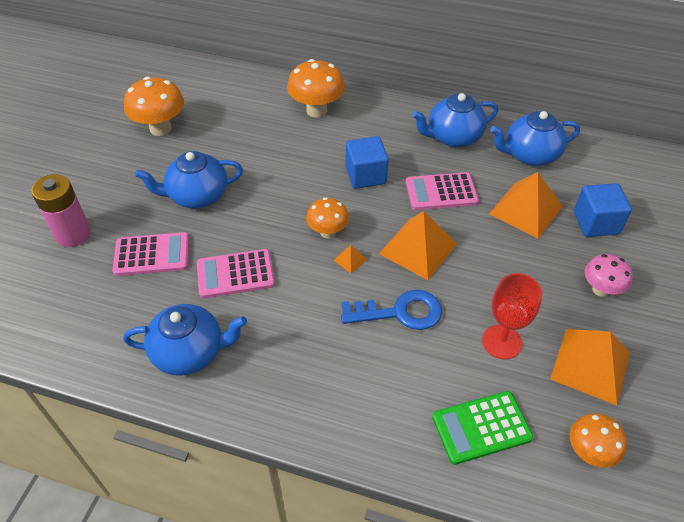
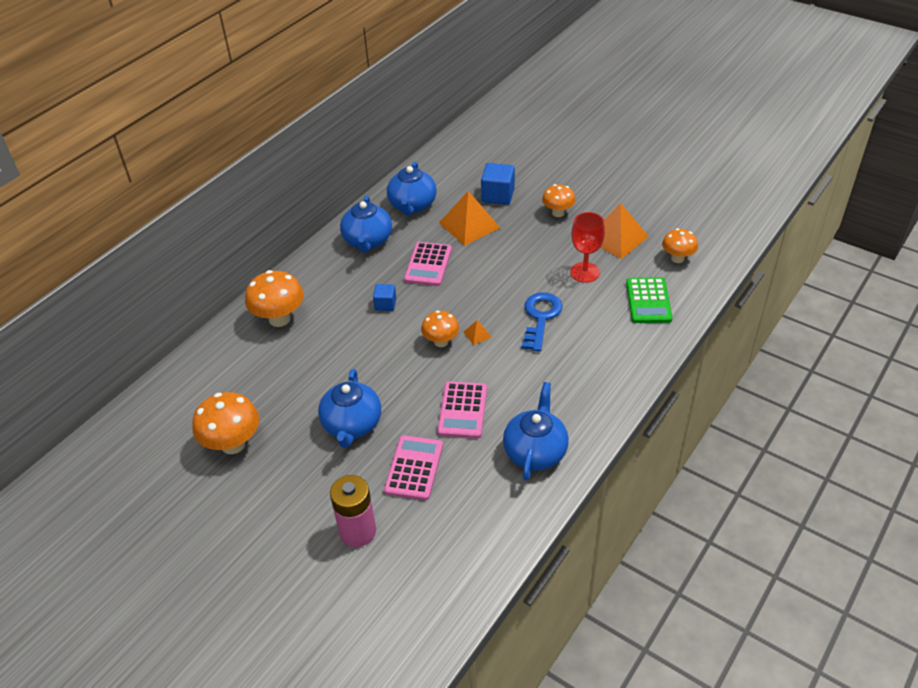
camera: 70 degrees left, 5 degrees down
(365, 175) = (385, 304): blue cube -> blue cube, size x0.60
(418, 248) = (482, 292): orange pyramid -> none
(600, 289) = (558, 213): pink mushroom -> orange mushroom

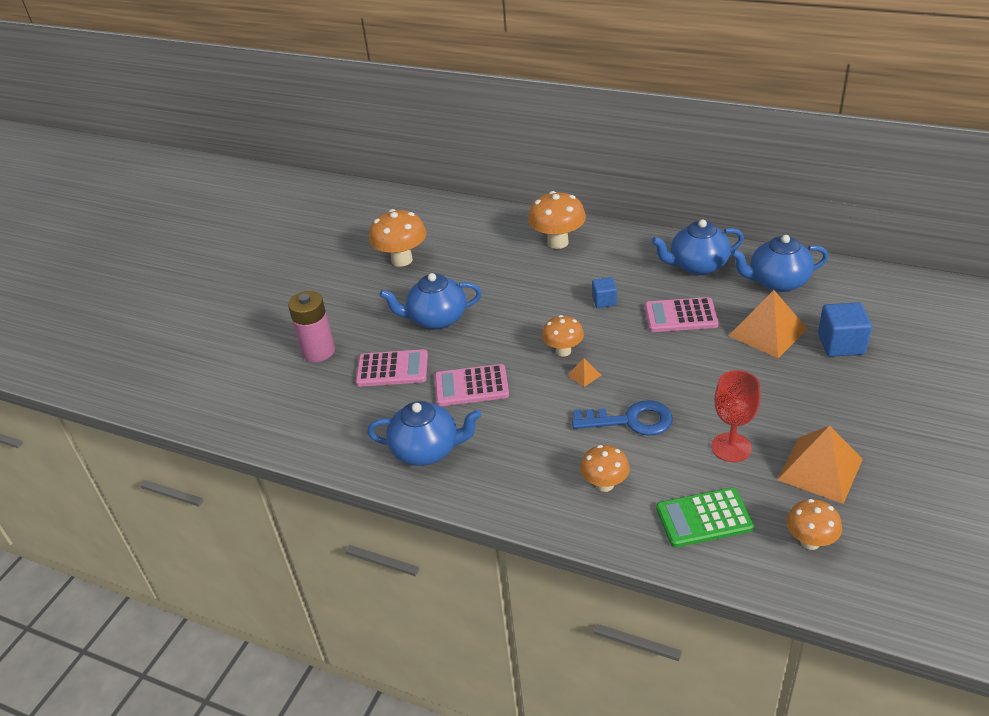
camera: 80 degrees right, 5 degrees down
(558, 213) = (839, 404): orange mushroom -> orange mushroom (604, 484)

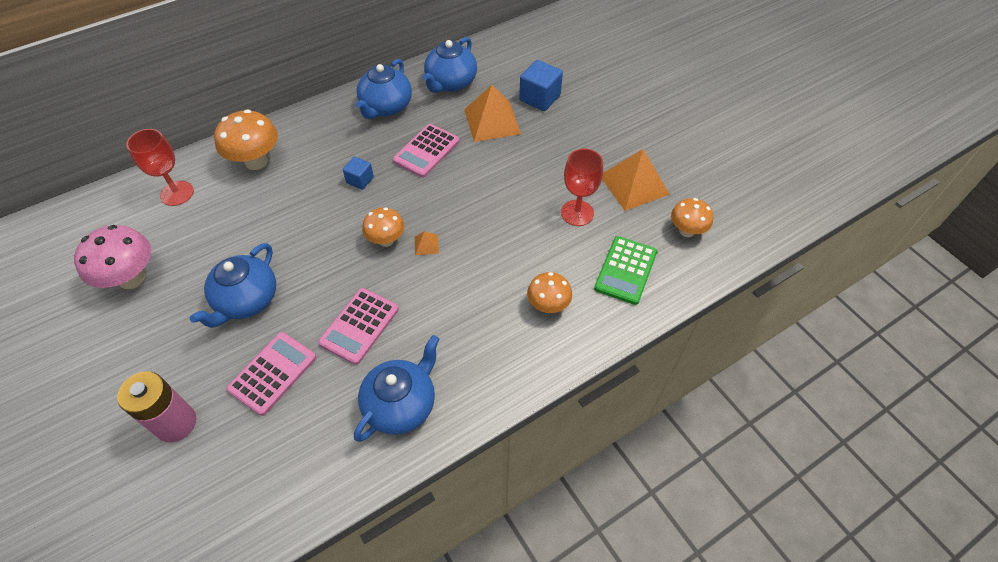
camera: 60 degrees left, 15 degrees up
(402, 260) = (131, 278): orange mushroom -> pink mushroom
(487, 229) = (177, 193): none -> red goblet
(630, 420) = (500, 249): blue key -> none

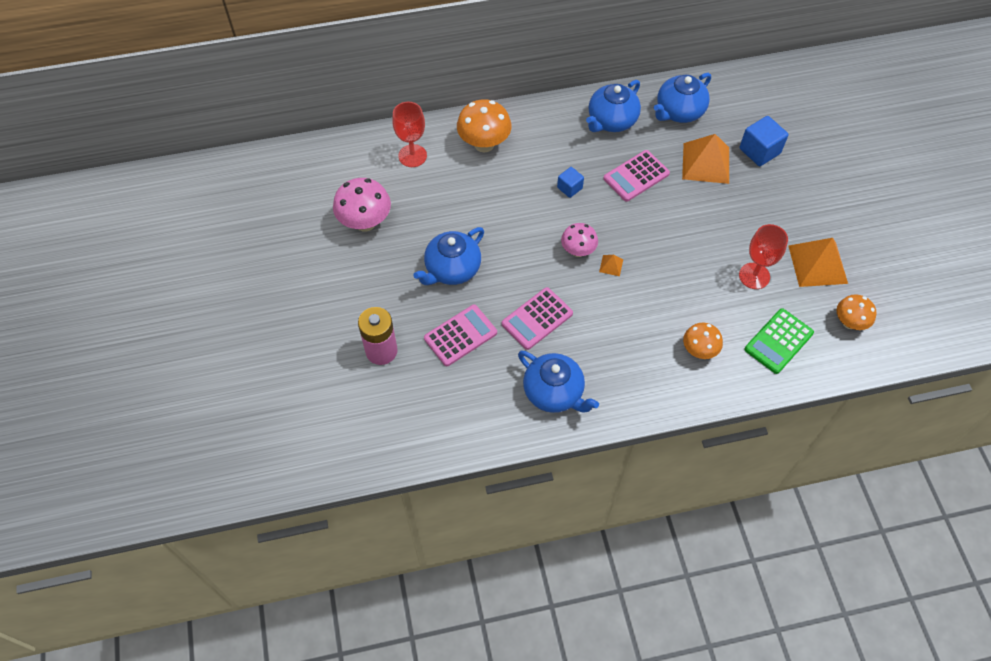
camera: 20 degrees right, 5 degrees up
(386, 240) = (578, 251): orange mushroom -> pink mushroom
(401, 405) = (554, 392): blue teapot -> blue teapot turned 75 degrees clockwise

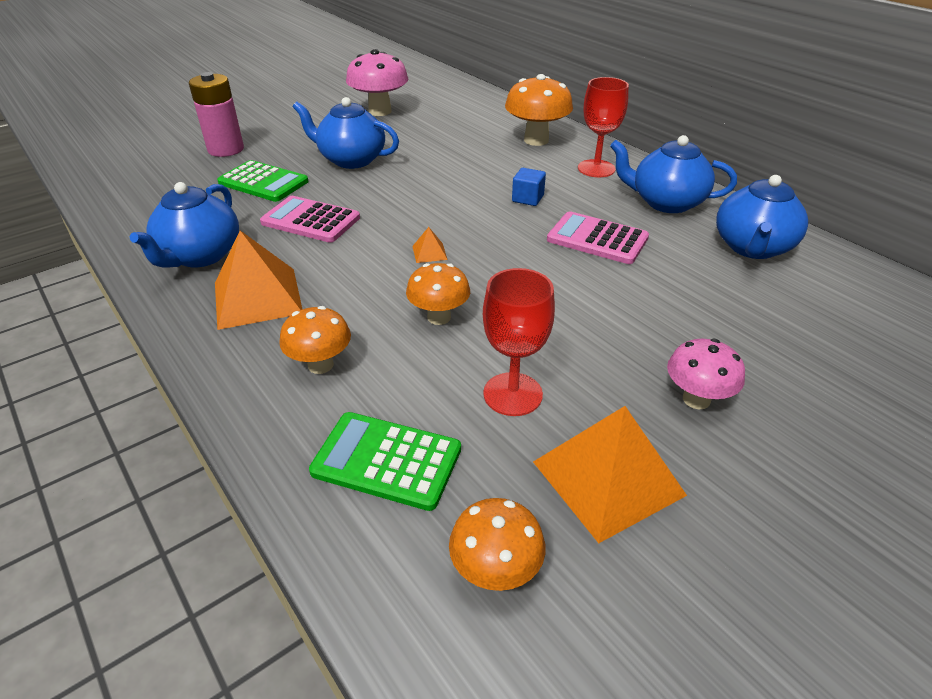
camera: 65 degrees right, 20 degrees down
(412, 156) = (482, 113): red goblet -> red goblet (596, 168)
(460, 335) = (263, 182): pink calculator -> green calculator
(578, 251) = (434, 224): pink mushroom -> pink mushroom (696, 399)
(679, 112) = (752, 247): blue teapot -> blue teapot turned 90 degrees counterclockwise
(680, 284) = (439, 317): none -> orange mushroom
(706, 163) = (690, 291): orange pyramid -> orange pyramid (258, 297)
(759, 151) = (782, 340): blue cube -> none

